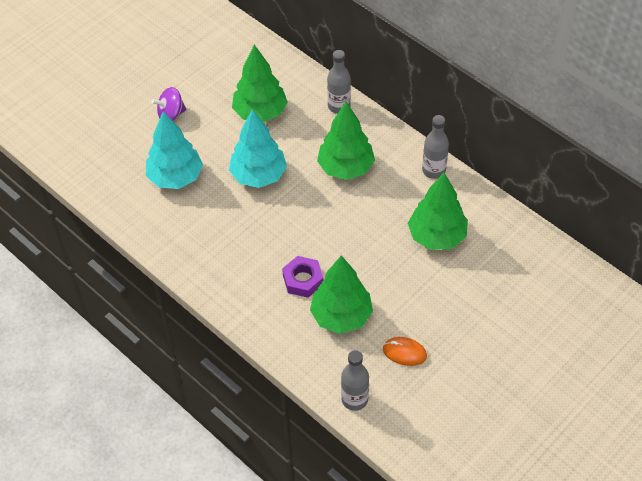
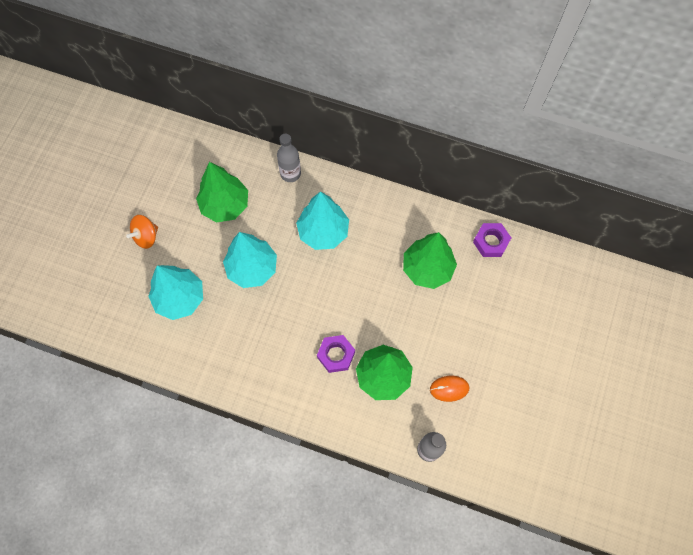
camera: 25 degrees left, 15 degrees up
(171, 114) = (146, 237): purple spinning top -> orange spinning top
(345, 168) = (323, 232): green tree -> turquoise tree
(433, 170) = (397, 206): grey bottle -> none
(517, 235) = (491, 242): none -> purple nut

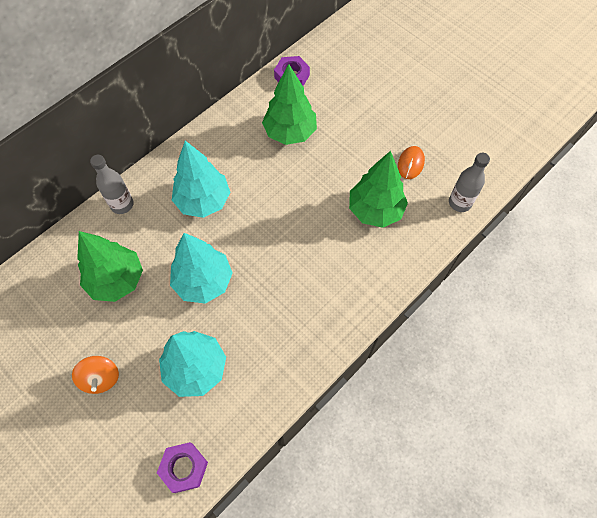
camera: 65 degrees left, 5 degrees down
(336, 355) = (335, 241): purple nut -> purple nut (184, 468)

